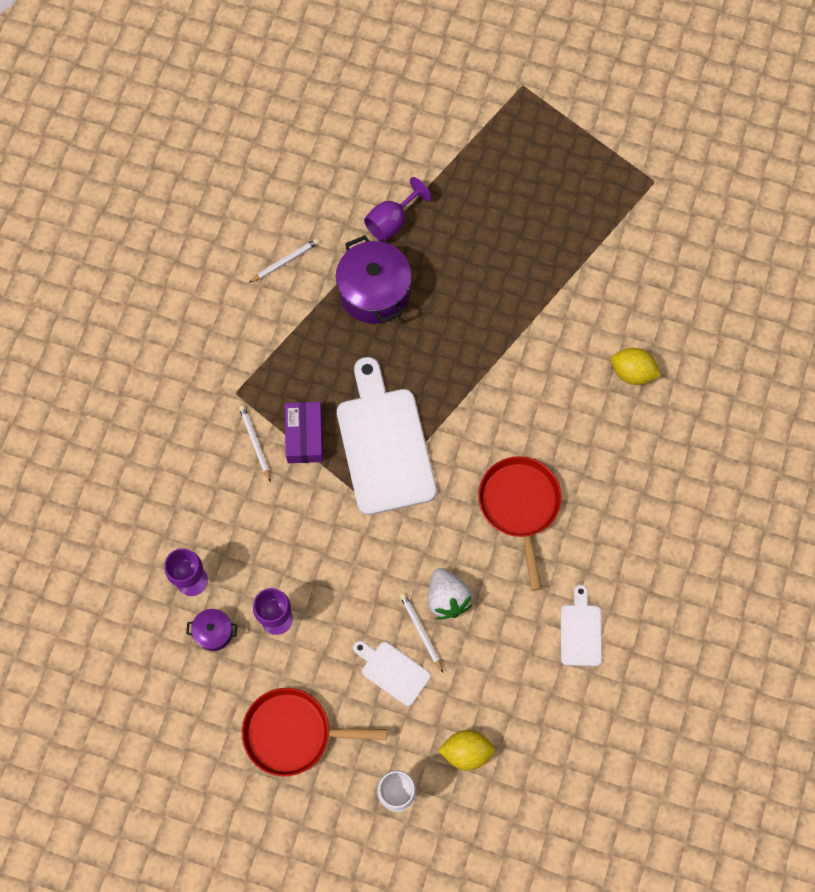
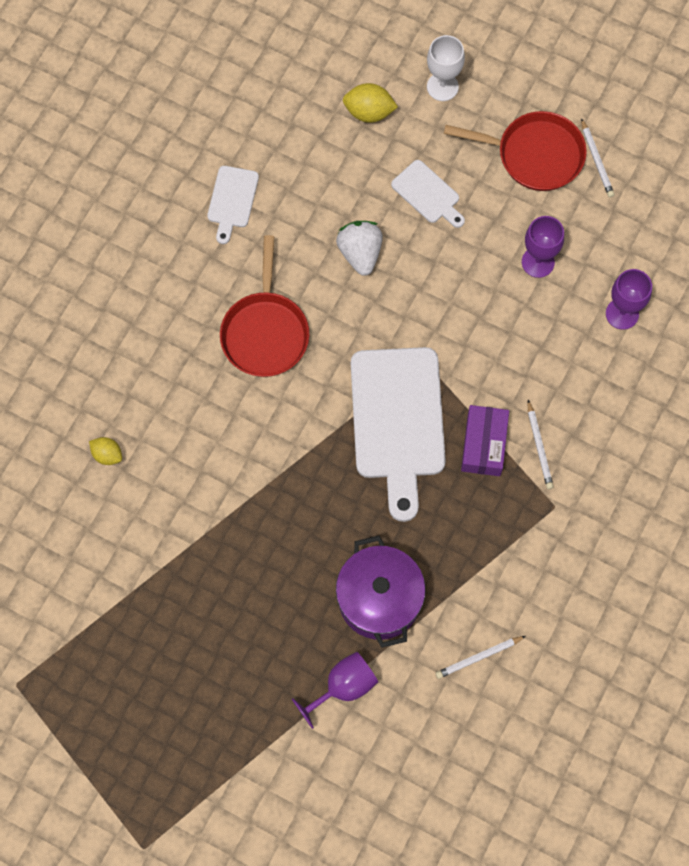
camera: 170 degrees left, 0 degrees up
(214, 632) = (603, 259): purple pot -> none
(421, 631) = (393, 226): white pencil -> white pencil (596, 160)
(632, 372) = (107, 454): yellow lemon -> yellow lemon, size x0.66

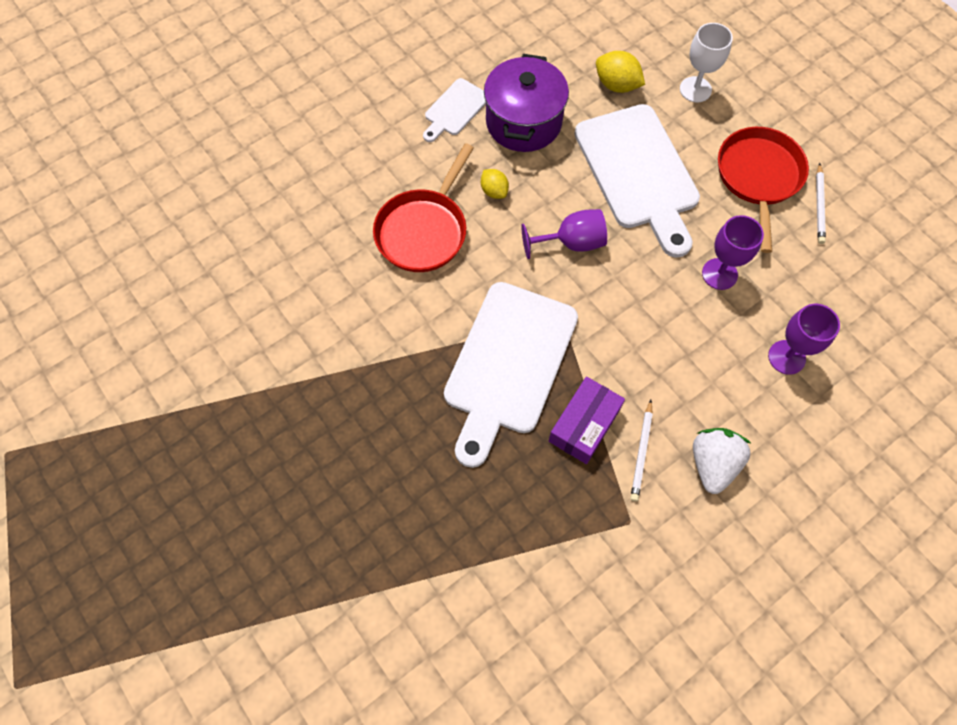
camera: 25 degrees right, 5 degrees down
(107, 454) = (219, 277): yellow lemon -> yellow lemon (494, 191)
(343, 687) = (313, 612): purple goblet -> purple goblet (572, 242)
(360, 253) = (549, 198): white strawberry -> white strawberry (712, 463)
(379, 599) = (399, 535): purple pot -> purple pot (523, 122)
(427, 194) = (638, 172): white cutting board -> white cutting board, size x2.06
(478, 657) = (472, 649): white pencil -> none
(534, 154) = (758, 178): red pan -> red pan turned 120 degrees counterclockwise

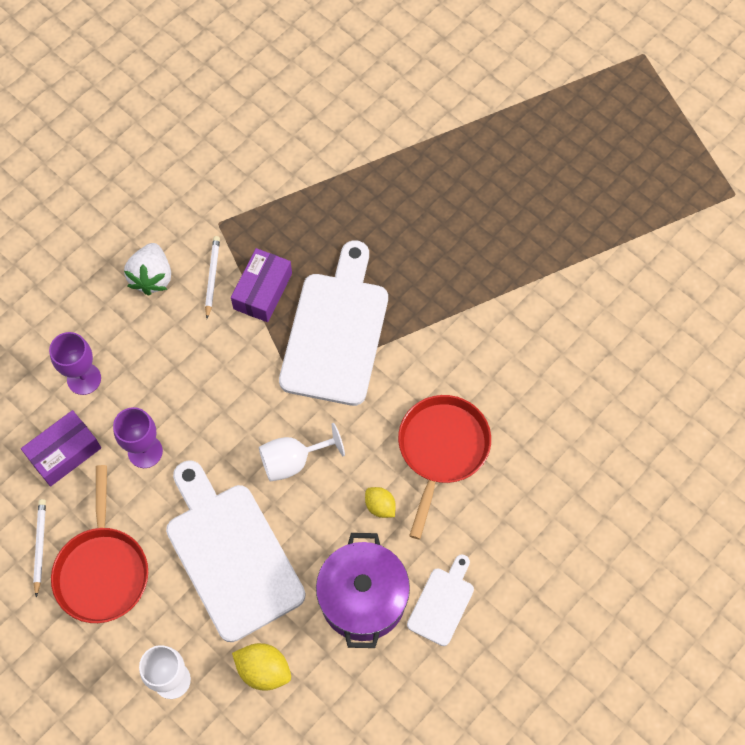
camera: 170 degrees right, 0 degrees up
(572, 242) = (293, 461): purple goblet -> white goblet
(802, 285) = (64, 453): none -> purple box

